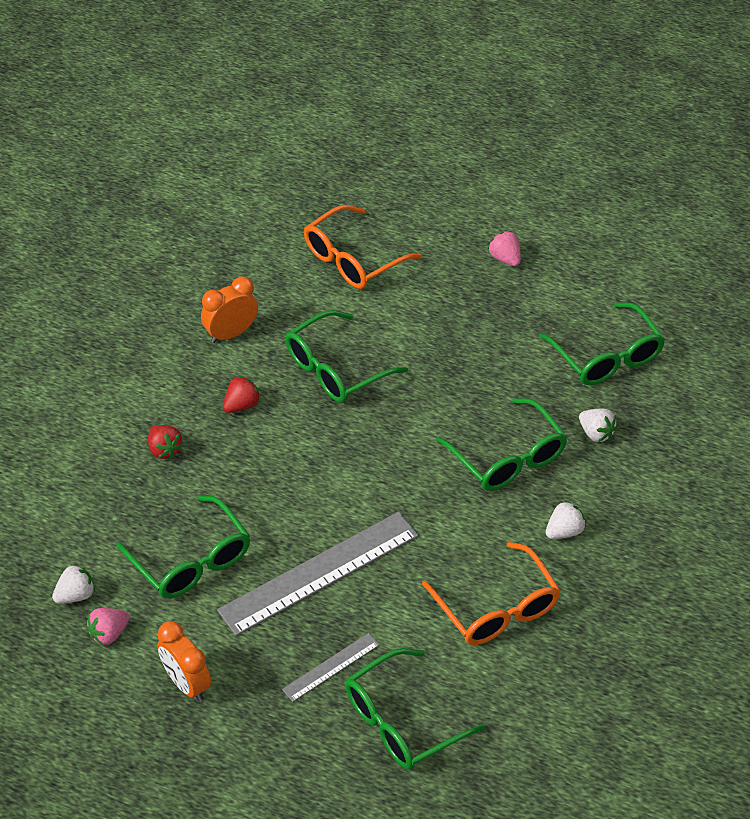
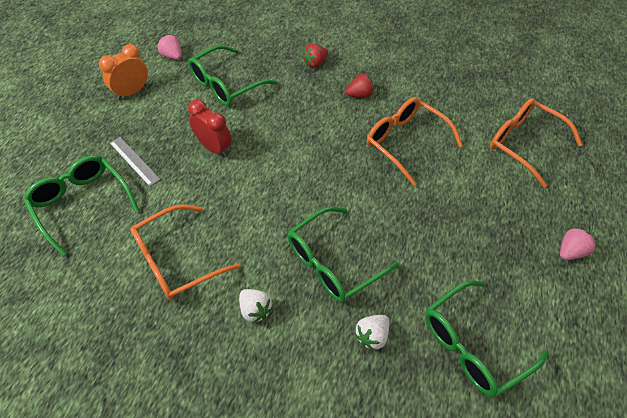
camera: 85 degrees right, 5 degrees up
(75, 595) = (201, 40): white strawberry -> none
(231, 333) = (424, 84): orange clock -> none
(241, 405) = (360, 95): red strawberry -> red strawberry turned 60 degrees counterclockwise
(319, 573) = (214, 148): grey ruler -> red clock
(335, 369) = (405, 142): green glasses -> orange glasses

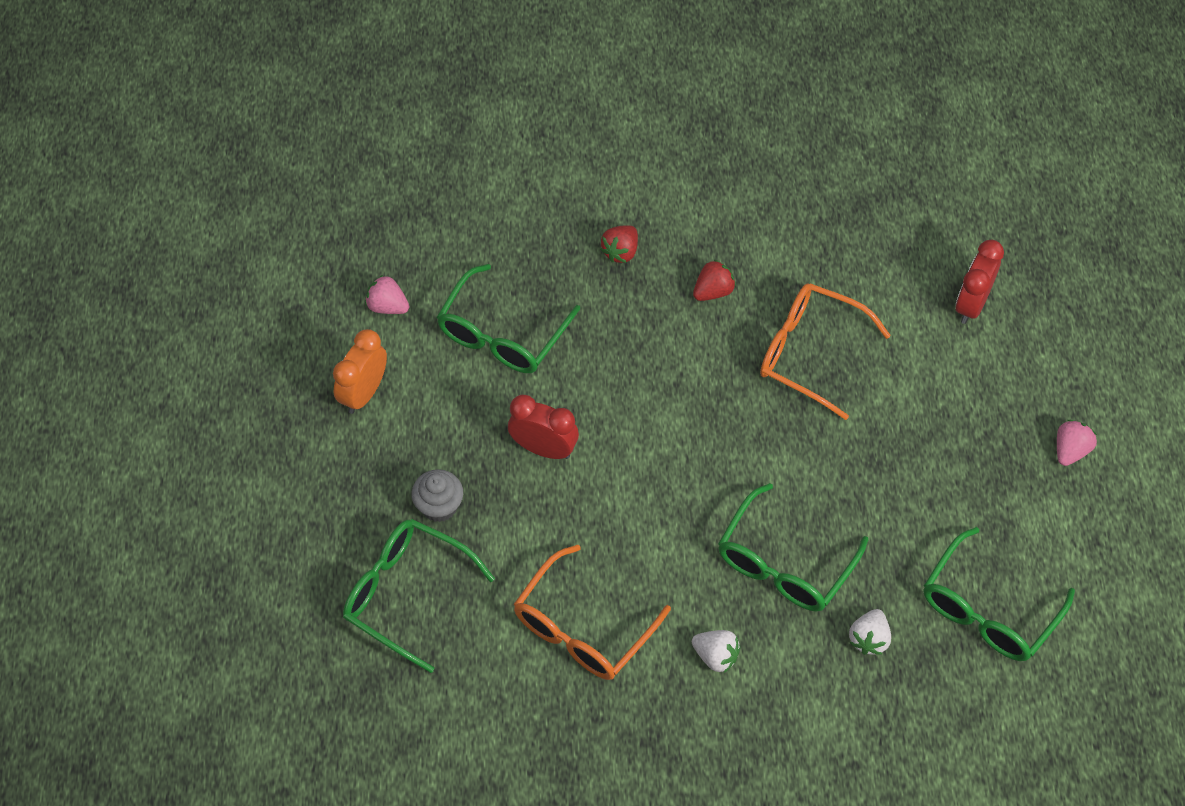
camera: 20 degrees left, 5 degrees up
(134, 161) = (439, 506): grey ruler -> grey cupcake
(524, 144) = (971, 304): orange glasses -> red clock

